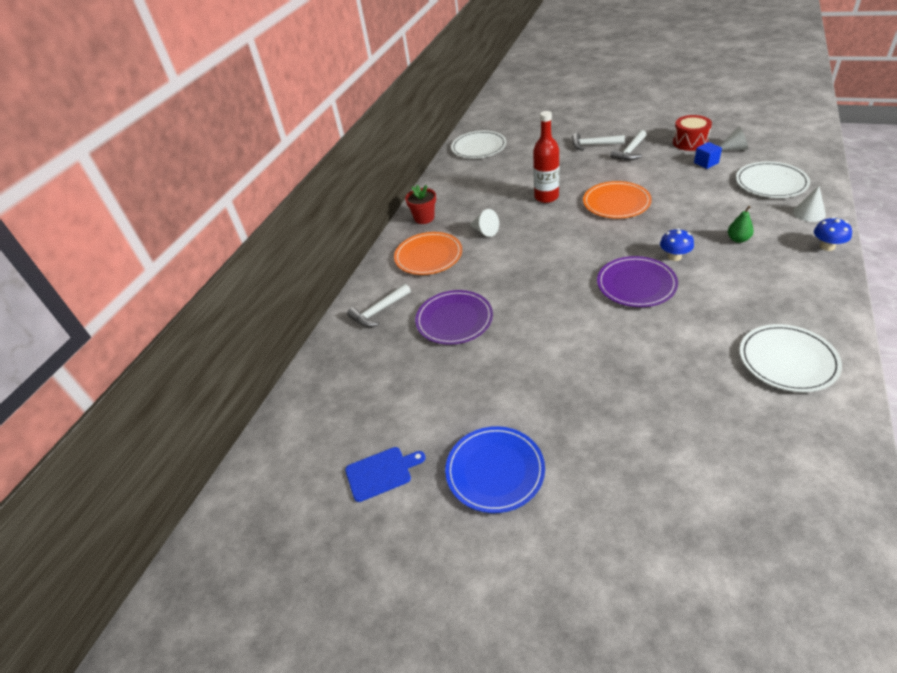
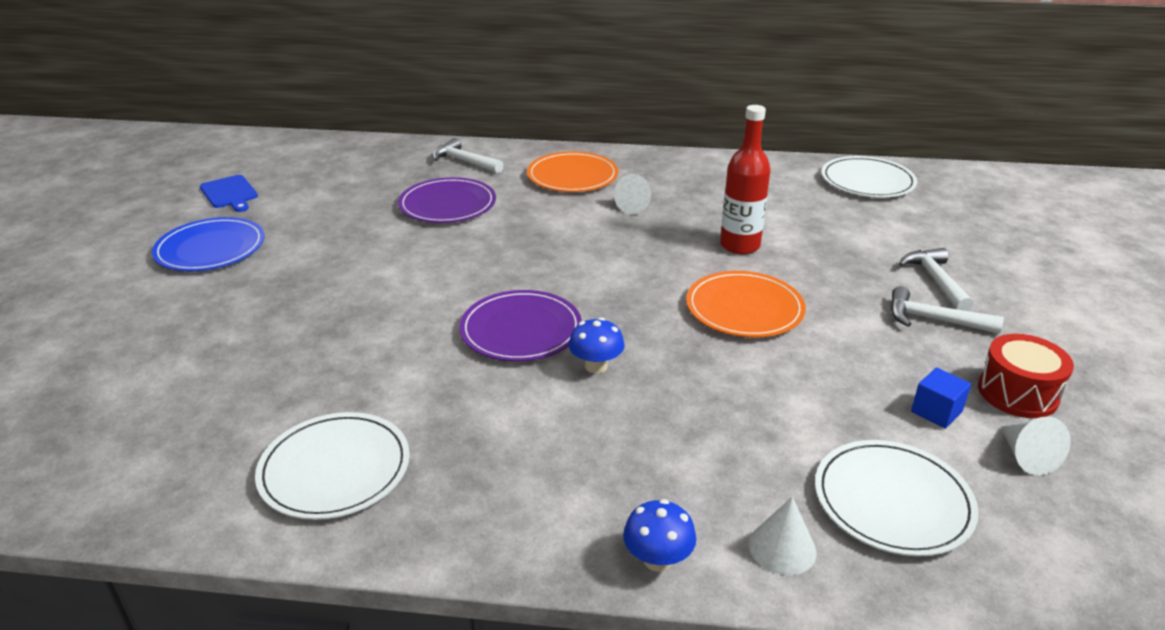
camera: 70 degrees right, 10 degrees down
(424, 218) = (657, 164): red flower pot -> none
(738, 239) = (660, 438): green pear -> none

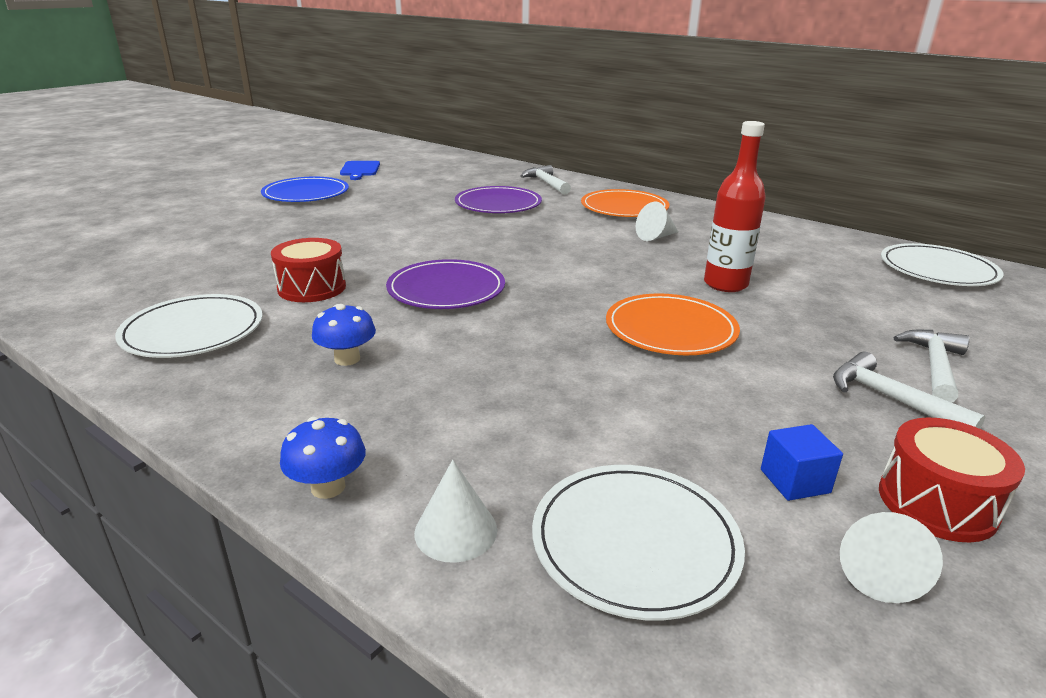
camera: 30 degrees right, 5 degrees down
(389, 374) = (312, 288): none -> red drum
(596, 366) = (474, 329): blue mushroom -> blue mushroom (347, 359)

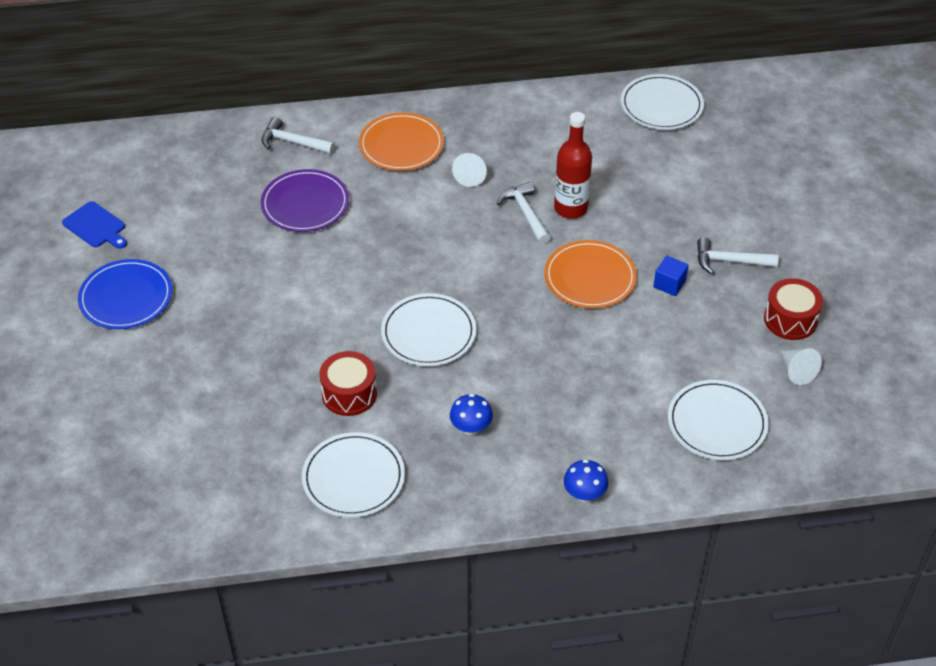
camera: 45 degrees left, 20 degrees up
(446, 289) = (428, 333): purple plate -> white plate
(456, 531) = (656, 470): white cone -> none
(794, 481) = (738, 347): blue cube -> blue cube (669, 284)
(934, 366) = (728, 219): white hammer -> white hammer (525, 213)

